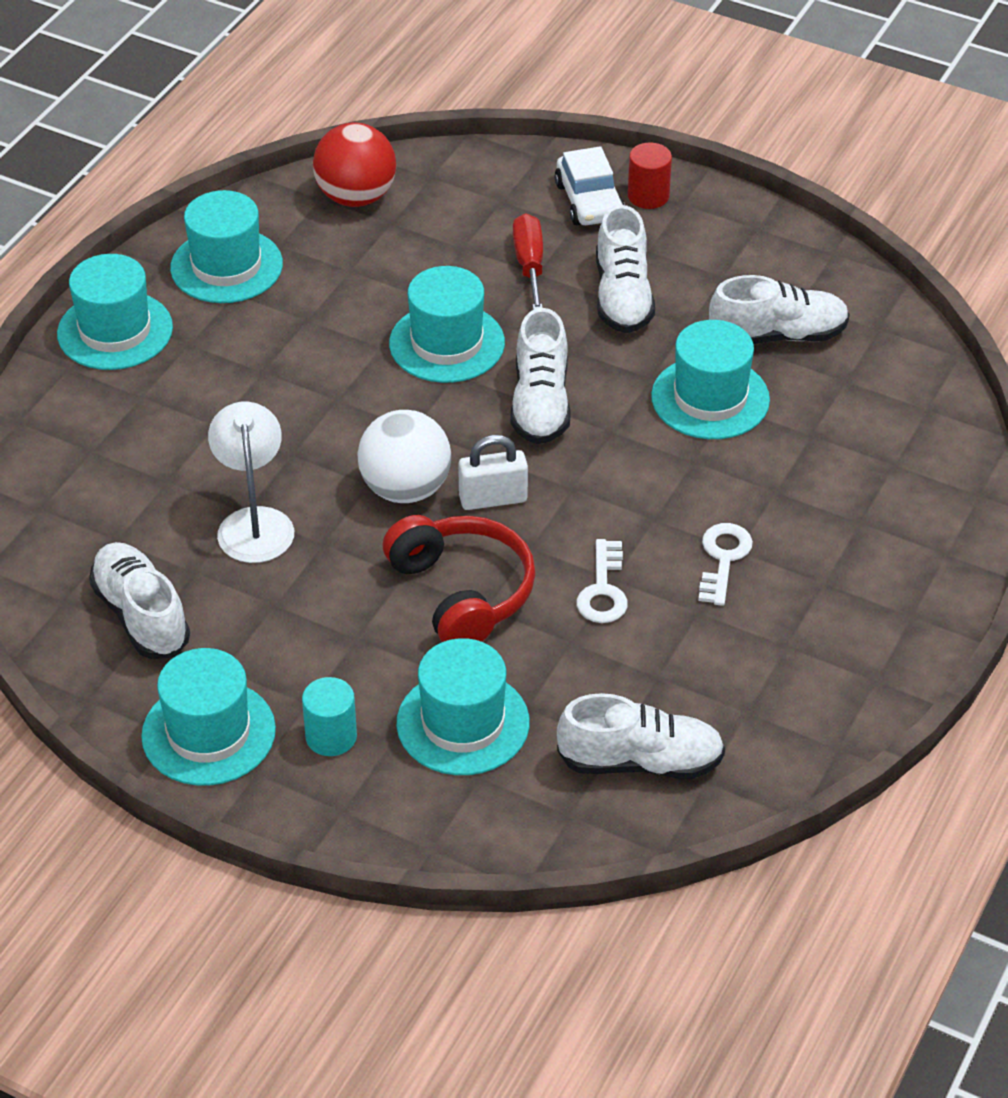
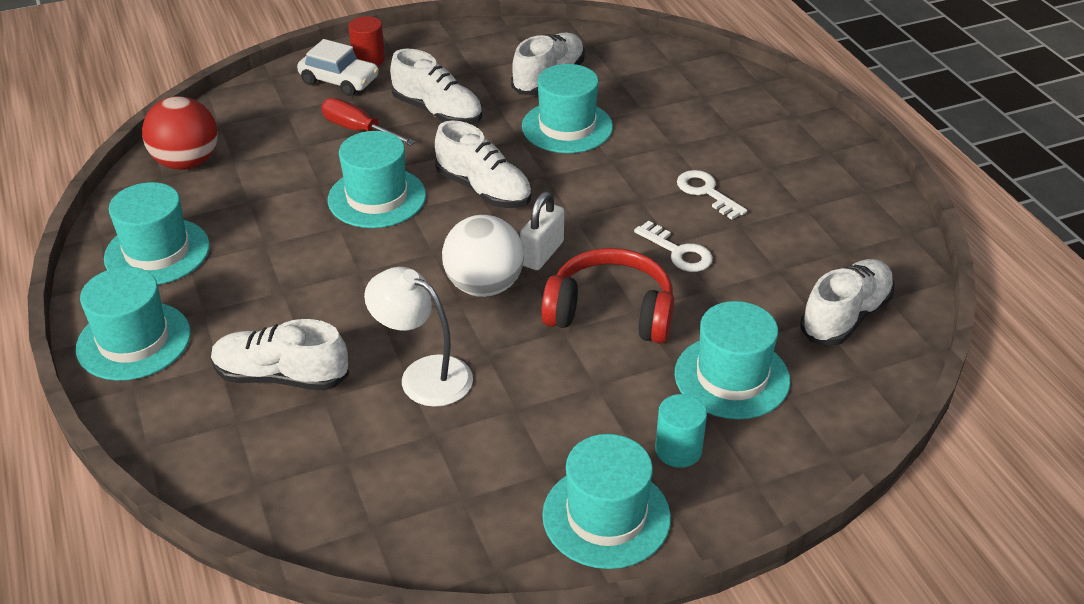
camera: 50 degrees left, 5 degrees down
(141, 615) = (442, 488): white shoe -> white shoe (281, 376)

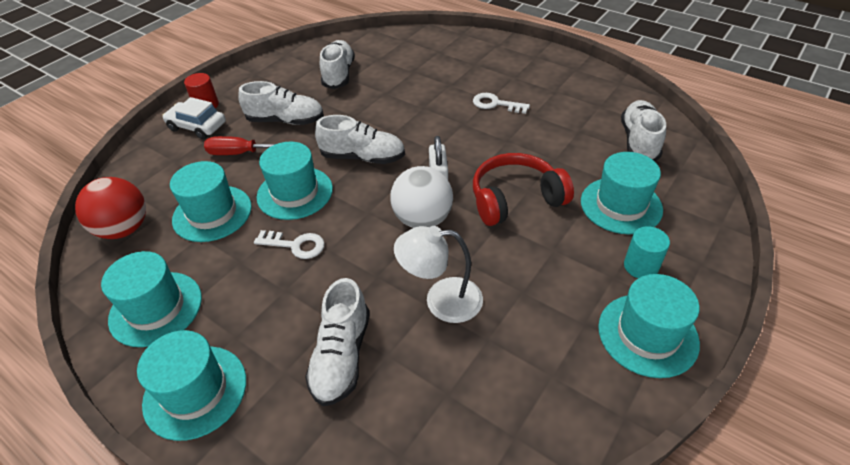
camera: 30 degrees left, 5 degrees up
(281, 376) = (341, 356): white shoe -> white shoe turned 60 degrees counterclockwise
(339, 81) = (197, 126): white car -> white car turned 150 degrees counterclockwise
(567, 127) = (378, 98): turquoise hat -> turquoise hat (212, 213)
(678, 252) = (516, 145): white key -> white key (295, 245)

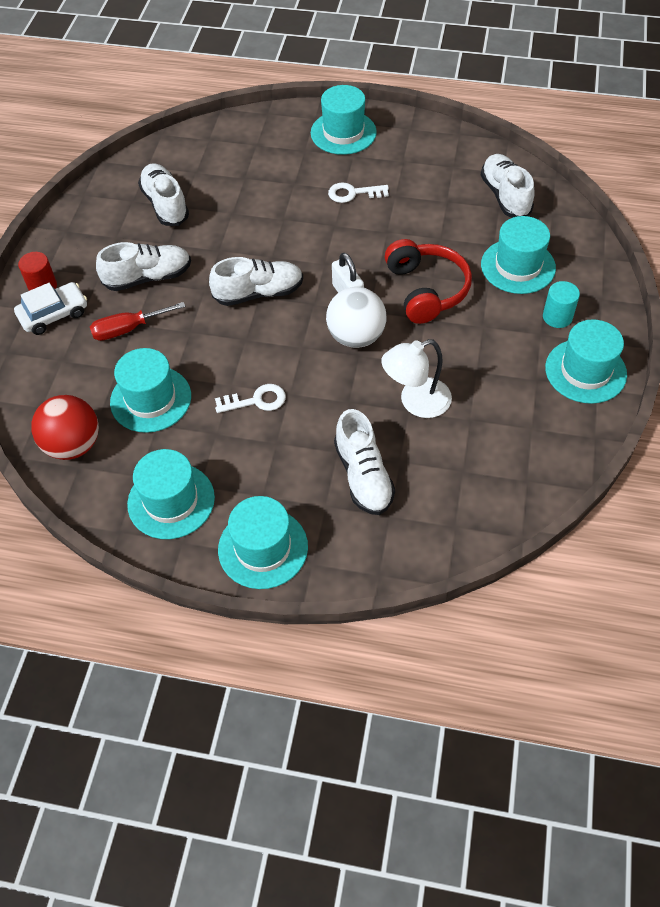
camera: 25 degrees left, 10 degrees up
(197, 126) = (54, 314): white car -> white car turned 150 degrees clockwise
(295, 193) = (217, 351): turquoise hat -> turquoise hat (343, 133)
(515, 199) = (426, 290): red headphones -> red headphones turned 120 degrees clockwise

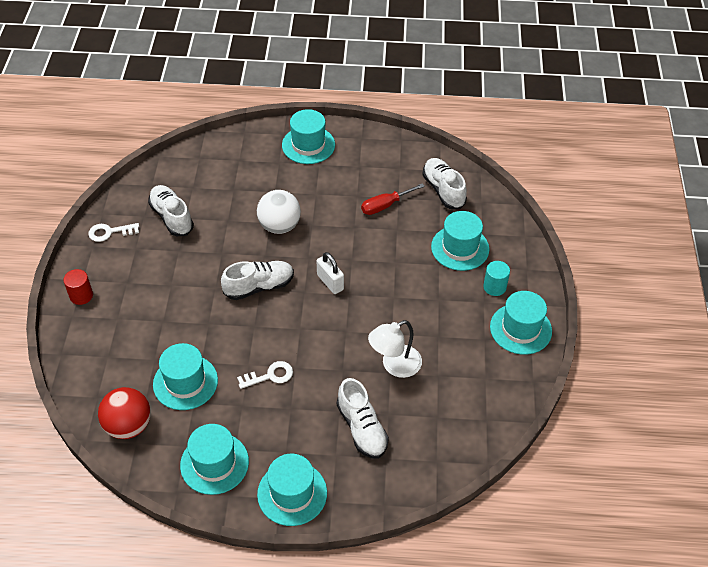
camera: 10 degrees left, 5 degrees down
(54, 314) = (94, 318): white car -> none
(128, 329) = (157, 325): red screwdriver -> red screwdriver (385, 205)
(148, 277) = (167, 281): white shoe -> none
(353, 193) = (323, 196): white key -> white key (110, 232)
(356, 336) = (341, 316): white ball -> white ball (279, 226)
(426, 290) = (391, 273): red headphones -> none

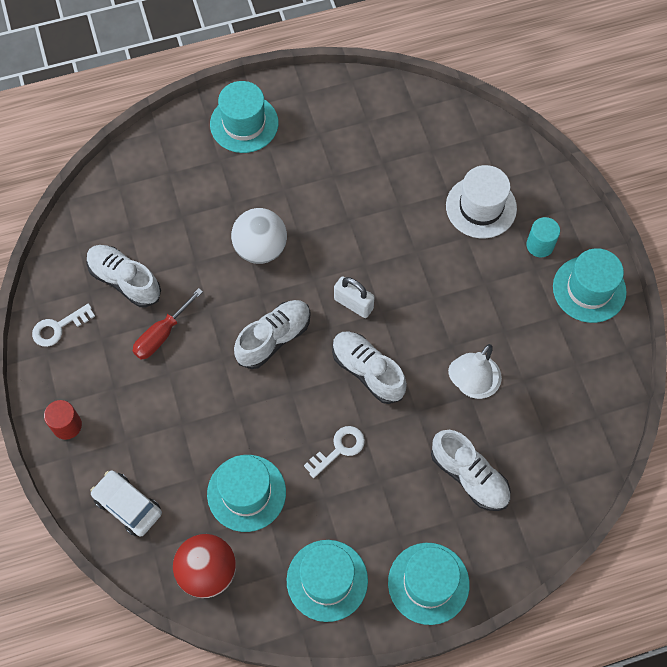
camera: 20 degrees left, 15 degrees up
(95, 362) = (128, 506): none -> white car
(385, 205) = (372, 178): red screwdriver -> red screwdriver (161, 335)
(443, 190) = (430, 135): white shoe -> white shoe (367, 371)
(460, 248) = (481, 207): turquoise hat -> white hat

